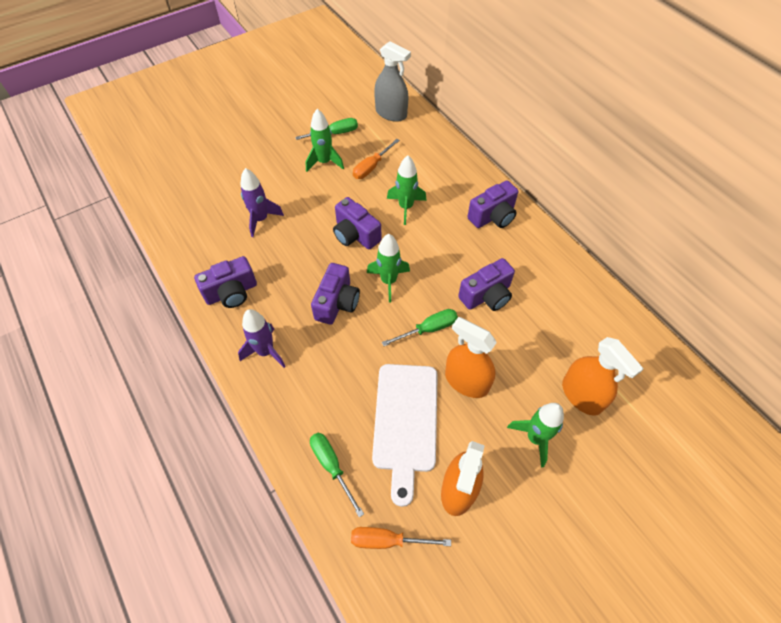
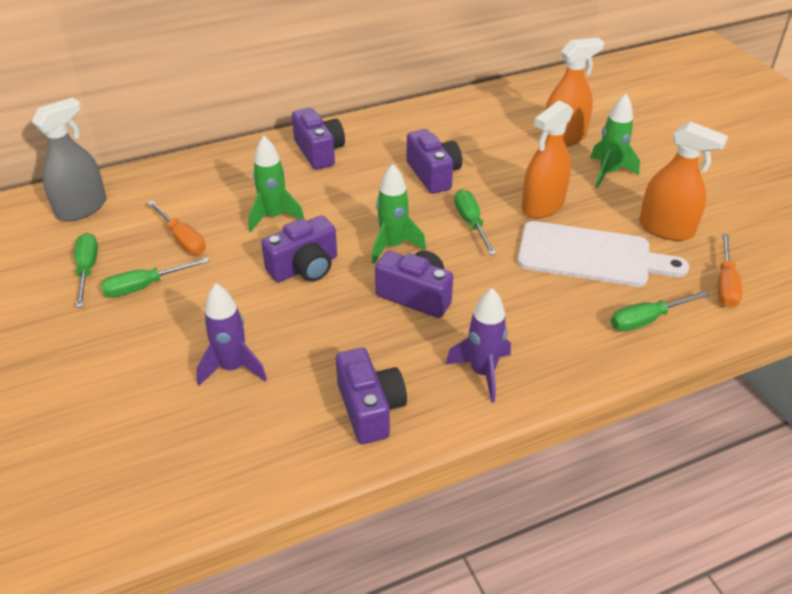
camera: 80 degrees left, 15 degrees down
(324, 162) = (145, 286): green rocket -> green screwdriver

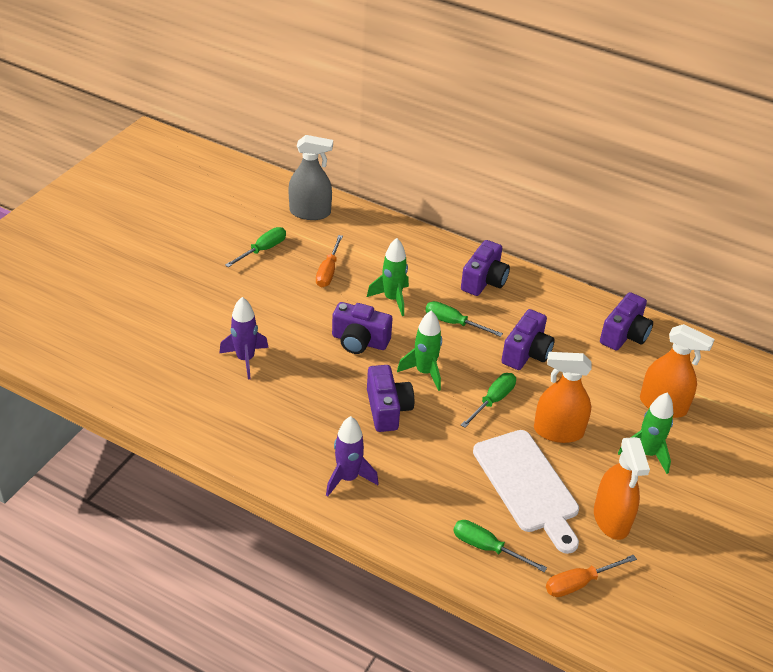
camera: 50 degrees right, 0 degrees up
(145, 286) = (273, 282): green screwdriver -> green screwdriver (453, 323)
(370, 409) = (268, 438): purple camera -> purple camera (624, 335)

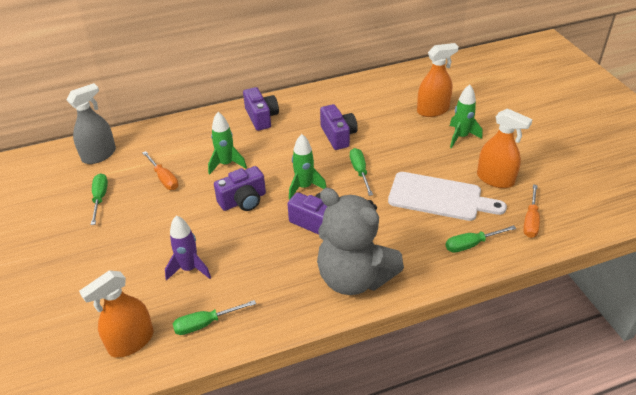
camera: 45 degrees left, 0 degrees up
(348, 478) = (354, 277): purple rocket -> grey teddy bear
(453, 323) = (279, 150): green screwdriver -> green screwdriver (205, 323)
(558, 431) = (411, 160): orange spray bottle -> orange spray bottle (131, 341)
(624, 335) = (367, 92): purple camera -> none

